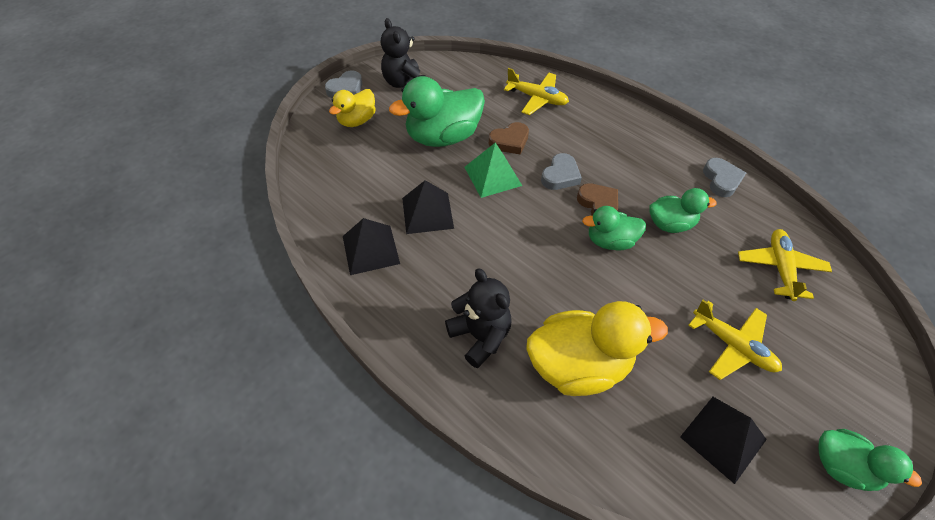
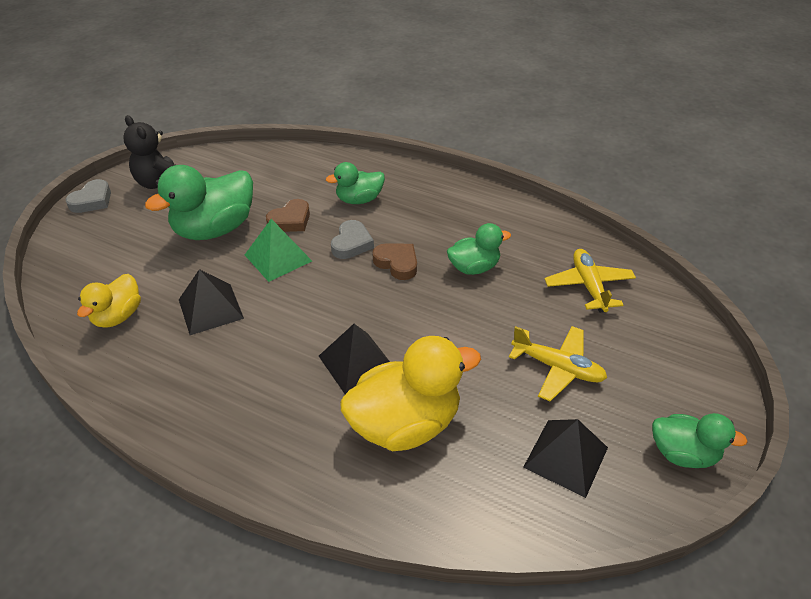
camera: 15 degrees left, 10 degrees down
(357, 120) = (111, 230): yellow duck -> yellow duck (118, 316)
(370, 249) = (150, 360): black pyramid -> black pyramid (357, 363)
(480, 336) = (293, 420): black teddy bear -> none
(537, 98) = (312, 173): yellow plane -> none
(610, 241) = (416, 296): green duck -> green duck (359, 200)
(721, 180) = (516, 216): grey heart -> none

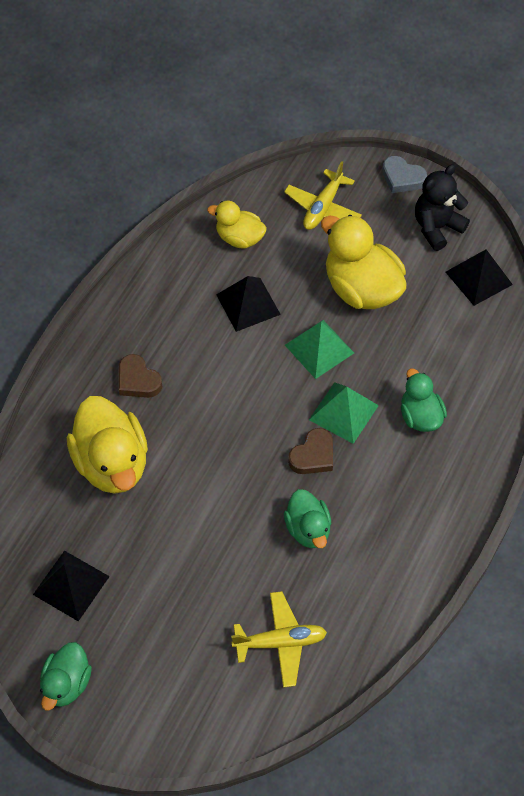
camera: 90 degrees right, 15 degrees up
(215, 229) = (361, 289): green duck -> yellow duck
(290, 220) = (379, 353): brown heart -> brown heart (138, 380)
(351, 243) = (343, 412): grey heart -> green pyramid
(357, 363) = (180, 424): black pyramid -> black pyramid (478, 278)
(557, 368) = (168, 593): yellow plane -> yellow plane (323, 207)

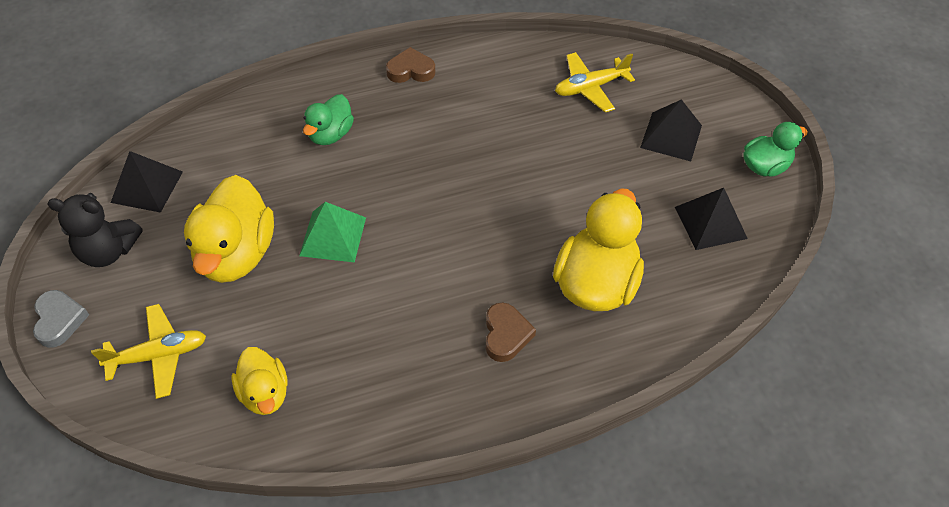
camera: 135 degrees left, 5 degrees down
(248, 304) = (338, 322): black pyramid -> black pyramid (671, 136)
(280, 642) = (590, 87): yellow plane -> yellow plane turned 60 degrees counterclockwise
(308, 529) = (497, 130): green duck -> none
(313, 455) = (436, 169): brown heart -> brown heart (411, 70)
(343, 412) = (378, 178): green pyramid -> none

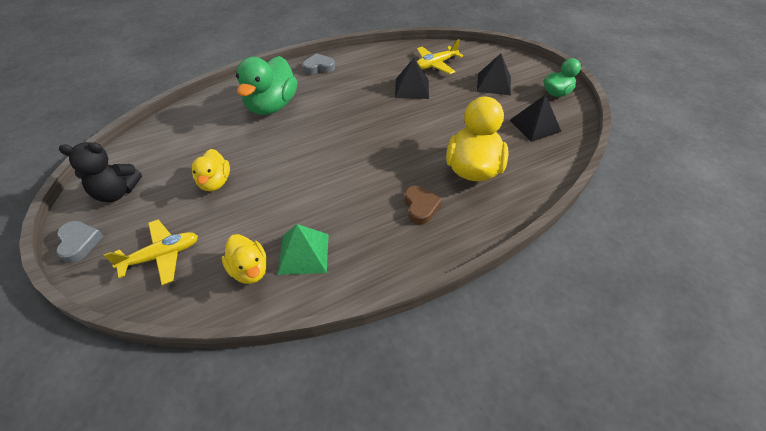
camera: 10 degrees left, 5 degrees down
(147, 187) = (143, 150): black pyramid -> black pyramid (412, 88)
(237, 254) = (215, 182): yellow duck -> yellow duck, size x0.58
(331, 134) = (272, 106): green duck -> green duck, size x1.73
(333, 236) = (284, 163): green pyramid -> green pyramid (304, 253)
(411, 70) = (319, 67): brown heart -> grey heart

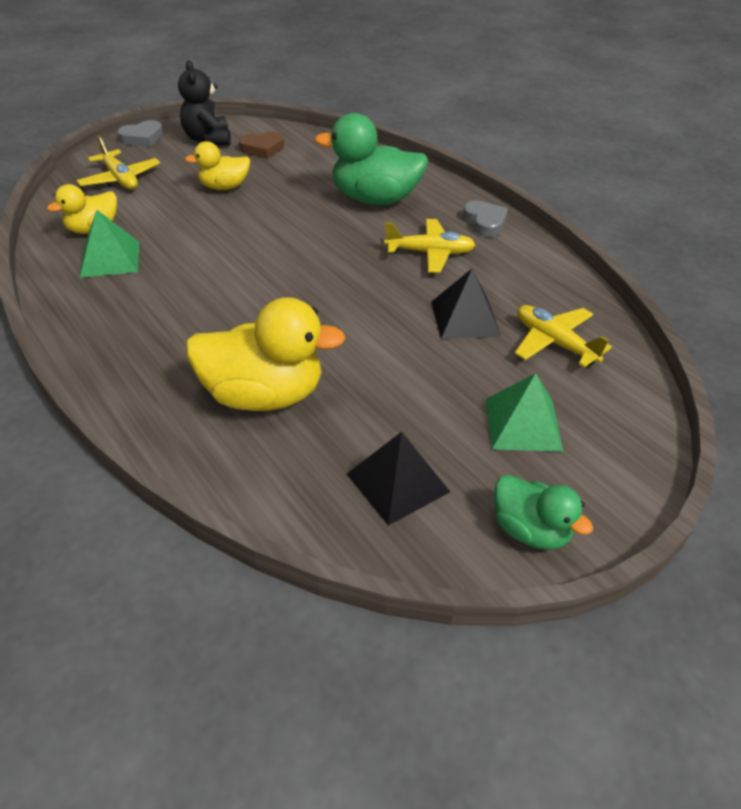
camera: 80 degrees right, 5 degrees down
(345, 91) = (430, 253): none -> yellow plane
(420, 207) = (179, 343): brown heart -> brown heart (262, 149)
(494, 84) = (523, 424): black pyramid -> green pyramid

